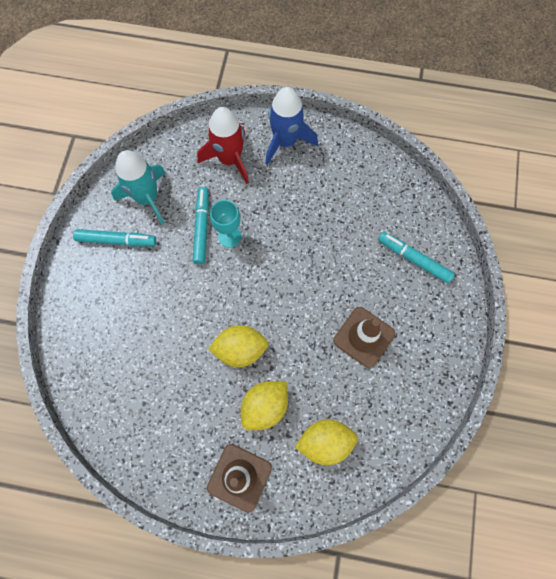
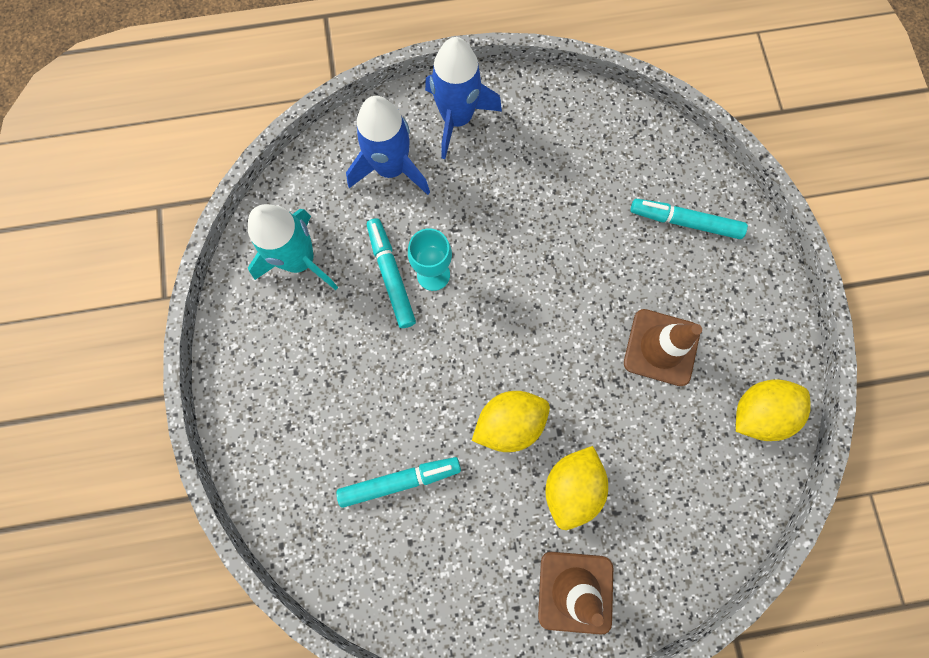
camera: 20 degrees left, 5 degrees up
(116, 240) = (281, 334): turquoise marker -> turquoise marker (400, 481)
(230, 159) = (391, 168): red rocket -> blue rocket
(325, 442) = (665, 503): yellow lemon -> yellow lemon (757, 412)

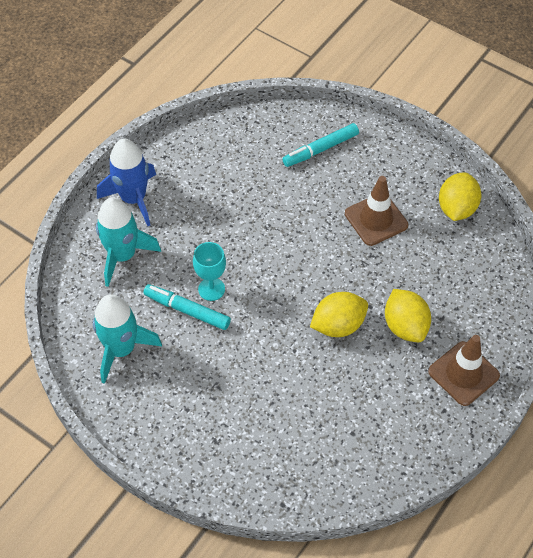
camera: 45 degrees left, 20 degrees down
(391, 168) = (123, 255): blue rocket -> turquoise rocket
(400, 481) = (312, 408): turquoise marker -> none
(509, 422) = (338, 325): yellow lemon -> yellow lemon turned 45 degrees clockwise

